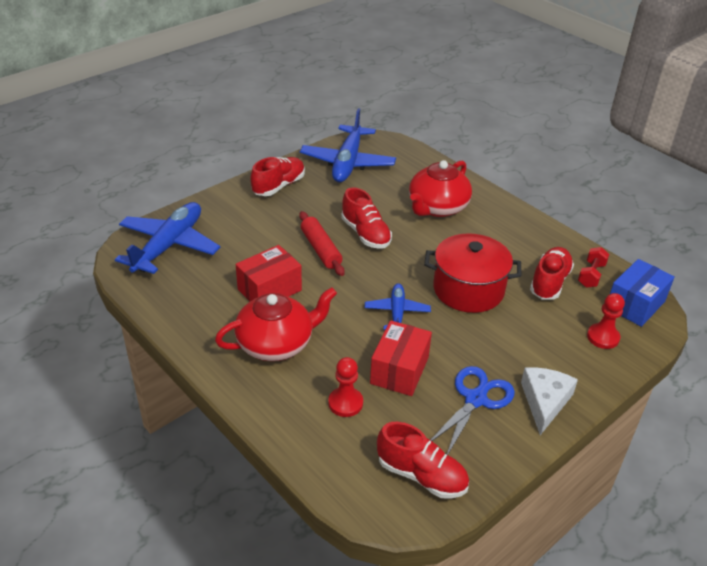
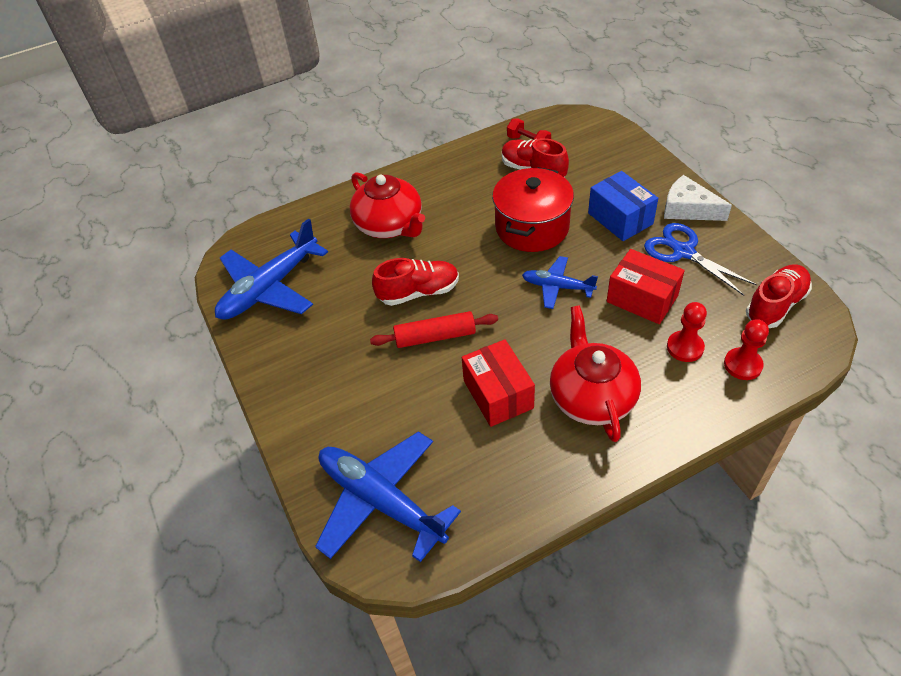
camera: 70 degrees left, 10 degrees up
(278, 186) = (291, 364): red shoe -> none
(348, 163) = (269, 288): blue plane -> blue plane turned 105 degrees clockwise
(603, 337) = (612, 156): red pawn -> red pawn (742, 365)
(635, 304) = (573, 127): blue box -> blue box (620, 218)

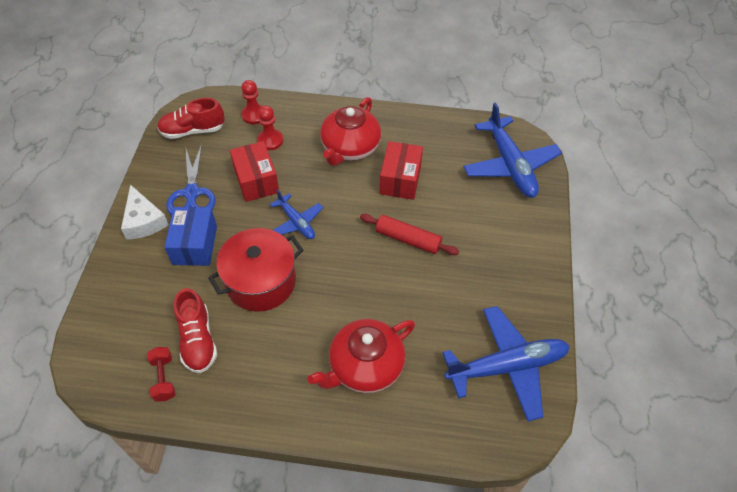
camera: 150 degrees left, 5 degrees up
(390, 225) = (365, 366): red teapot -> red teapot turned 120 degrees counterclockwise
(418, 292) = (392, 281): red shoe -> none

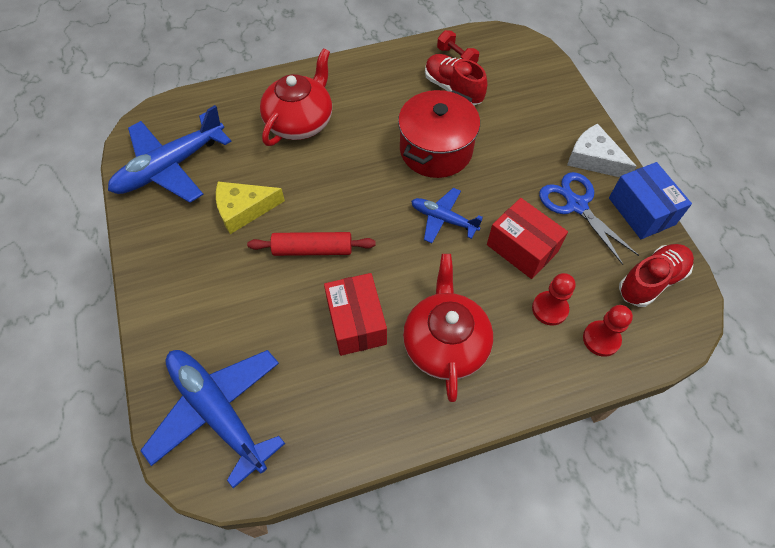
camera: 155 degrees right, 5 degrees up
(195, 245) = (524, 157): blue box -> blue box (641, 211)
(451, 294) = (244, 210): none -> yellow cheese

